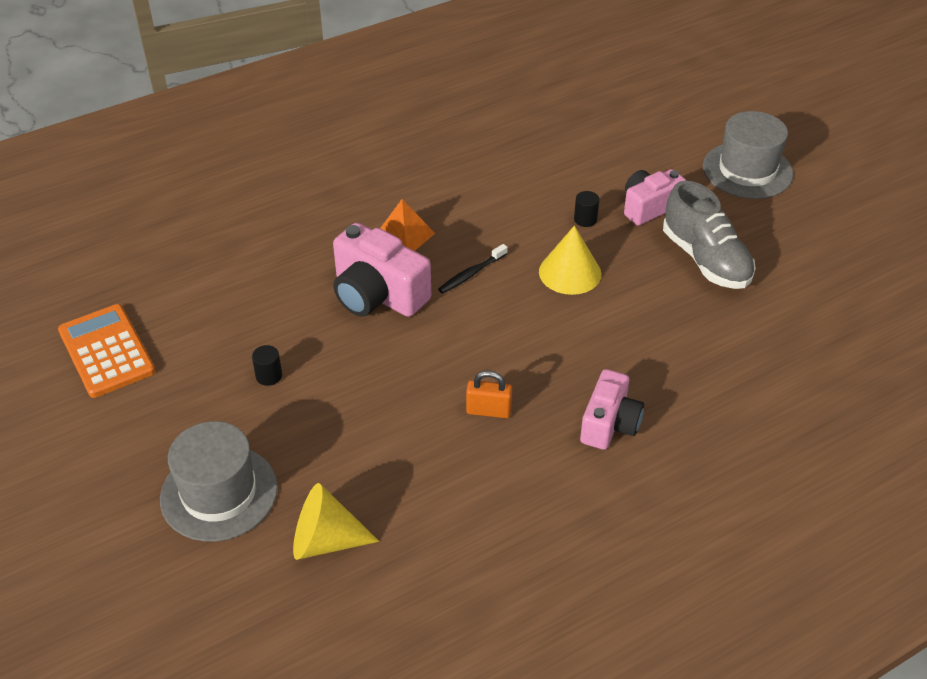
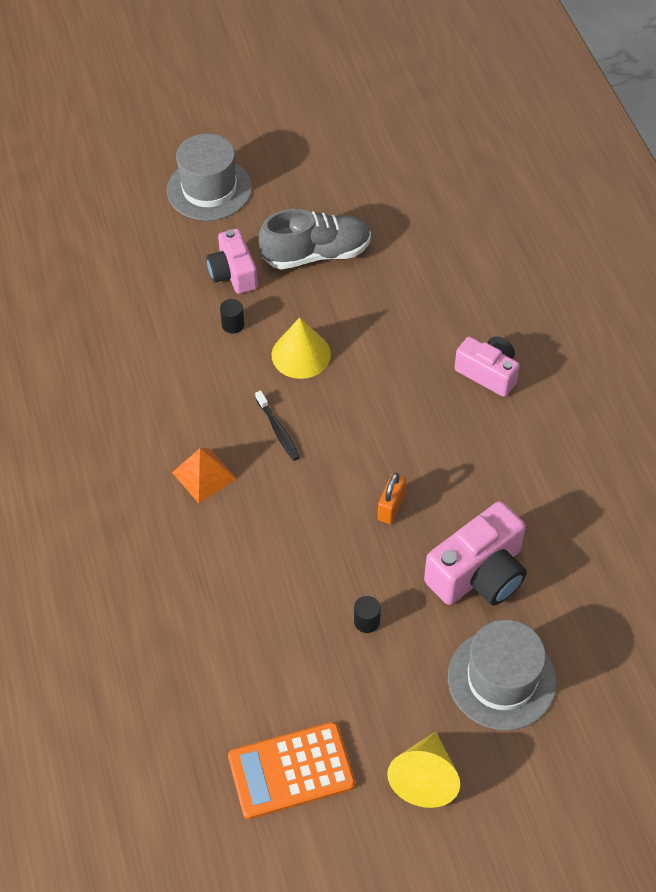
camera: 75 degrees left, 10 degrees up
(325, 541) = (570, 600): yellow cone -> yellow cone (425, 777)
(377, 295) = (282, 512): pink camera -> pink camera (478, 573)
(488, 411) = (453, 454): orange padlock -> orange padlock (391, 507)

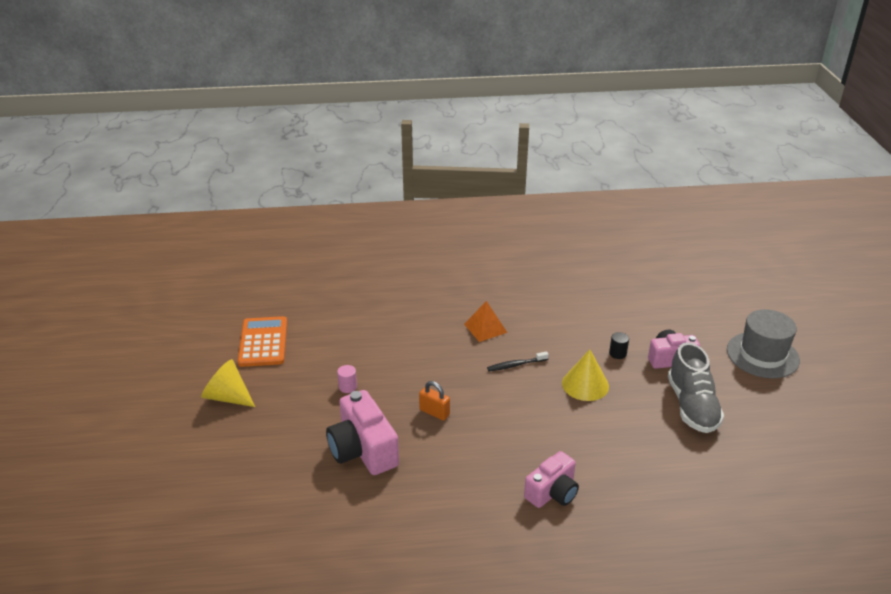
camera: 100 degrees right, 20 degrees down
(367, 621) = (348, 387): black cylinder -> pink cylinder
(501, 679) = (275, 446): grey hat -> none

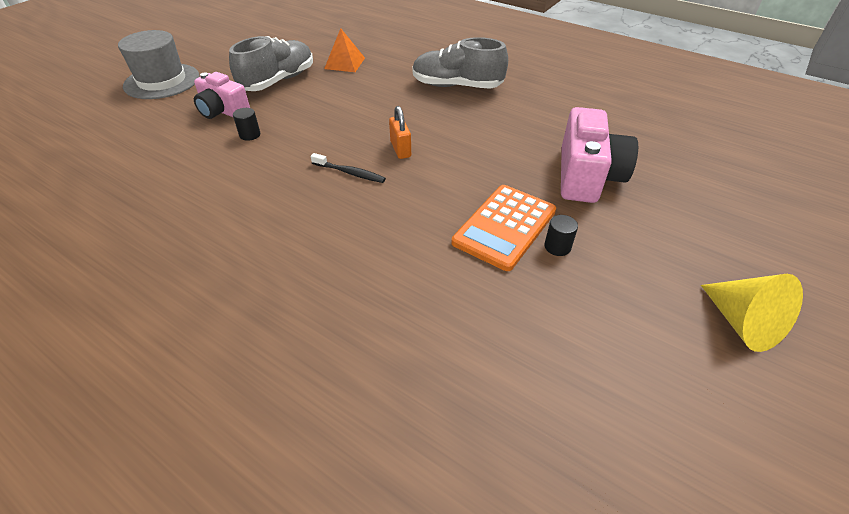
camera: 140 degrees left, 10 degrees up
(263, 342) = (651, 402): orange calculator -> orange calculator (504, 227)
(348, 387) = (557, 247): pink cylinder -> black cylinder
(434, 412) = (484, 173): orange padlock -> orange padlock (400, 149)
(485, 328) = (317, 228): orange pyramid -> orange pyramid (345, 63)
(552, 492) = (457, 86): pink camera -> grey shoe
(585, 384) = (321, 128): yellow cone -> none

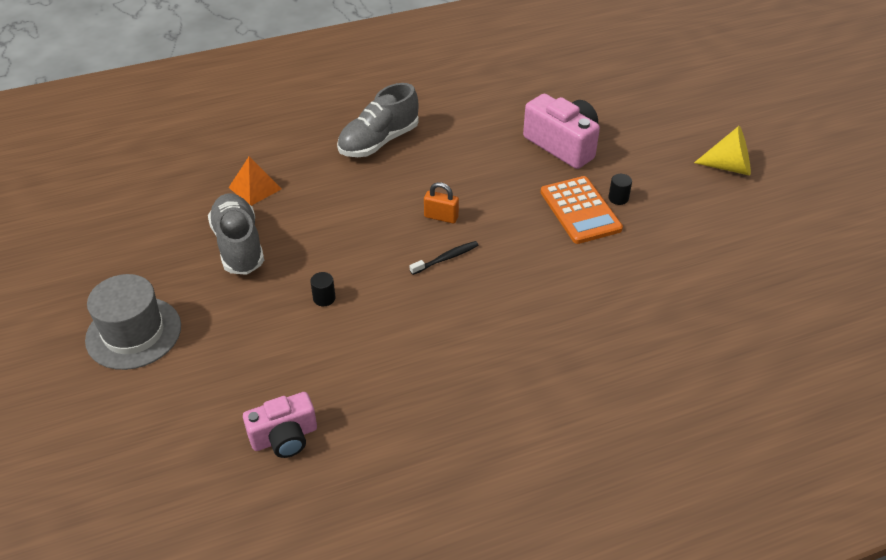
camera: 55 degrees left, 0 degrees up
(223, 111) = (257, 303): pink camera -> pink camera (284, 437)

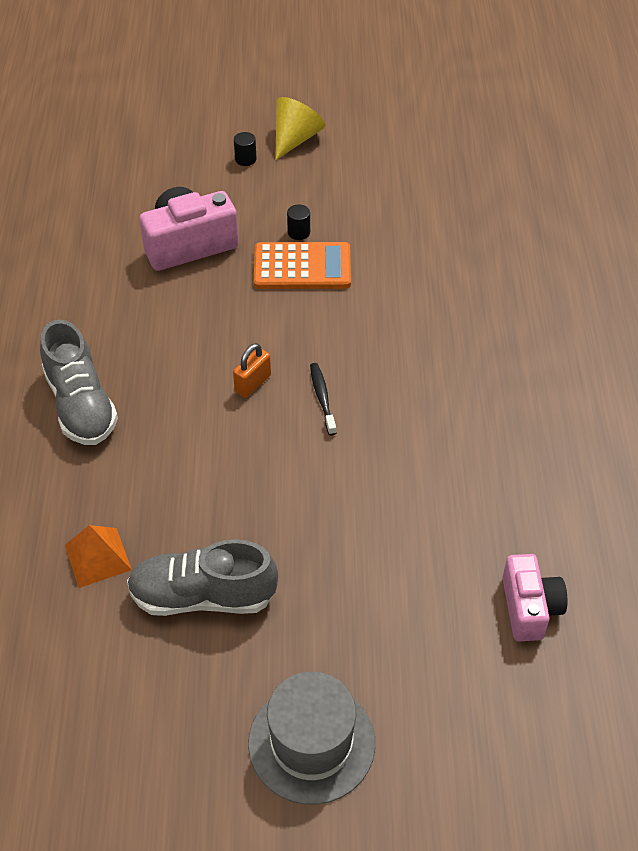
camera: 70 degrees left, 5 degrees up
(324, 298) = (336, 526): black cylinder -> black cylinder (245, 159)

